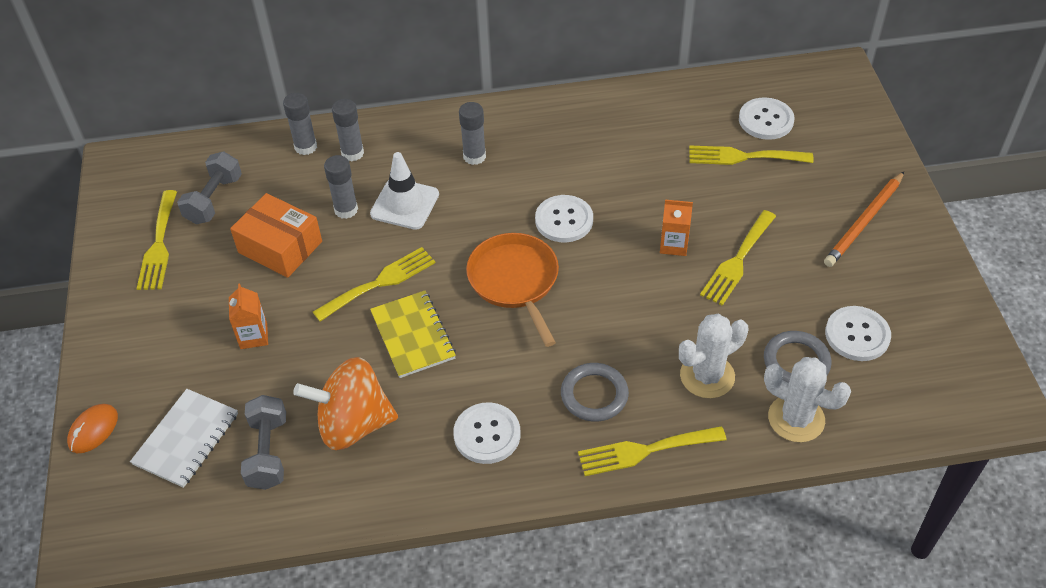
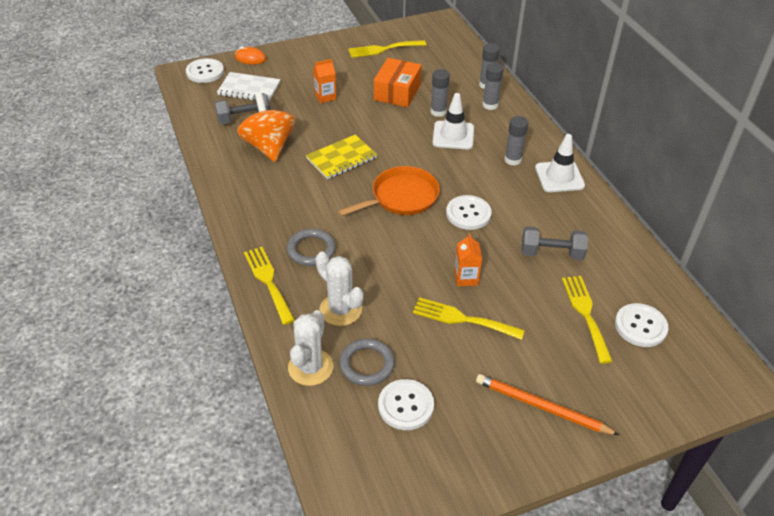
camera: 75 degrees right, 5 degrees down
(214, 200) = (426, 60): grey dumbbell -> grey dumbbell (551, 253)
(380, 282) = (381, 137): yellow fork -> none
(487, 434) = (270, 203): white button -> white button (205, 72)
(519, 122) = (559, 177): none -> white traffic cone

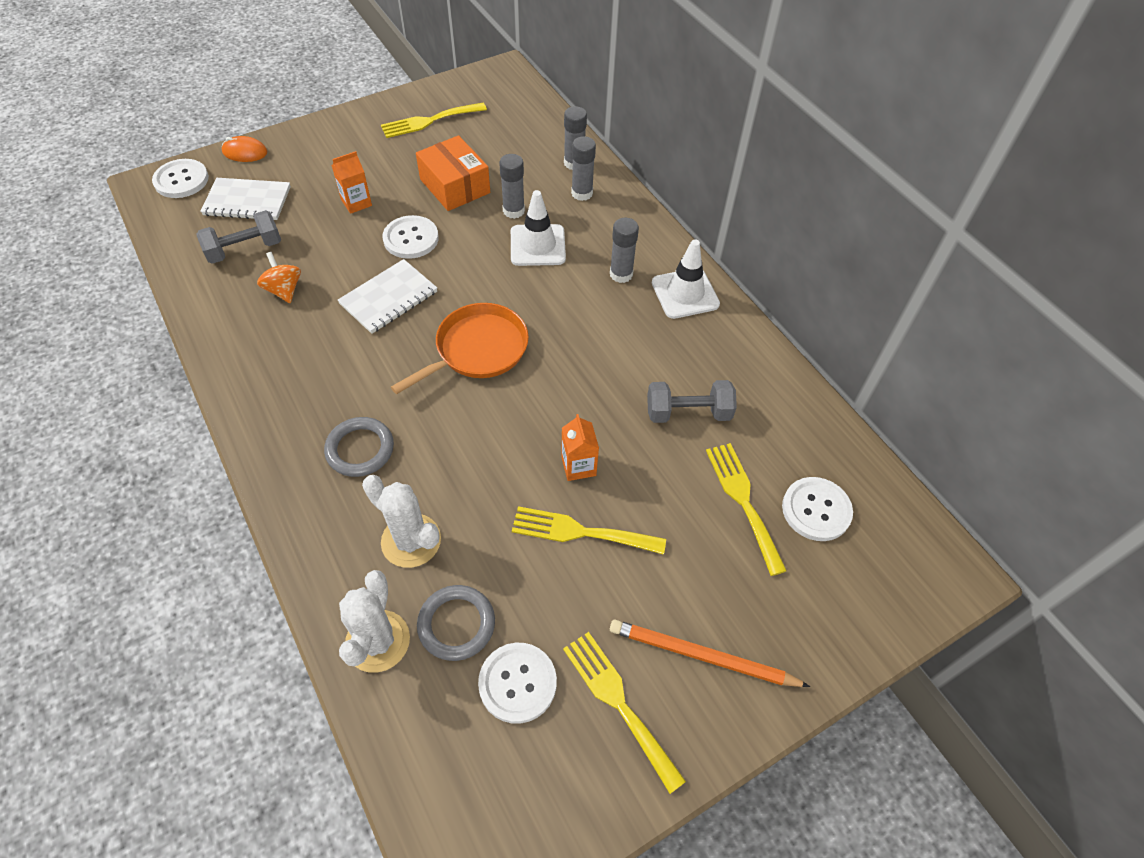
camera: 10 degrees left, 10 degrees up
(268, 281) = (303, 508): yellow fork -> yellow fork (618, 702)
(269, 146) = (284, 290): orange spinning top -> orange spinning top, size x0.54
(341, 158) = (388, 298): yellow notebook -> white notebook
(397, 92) = (455, 186): orange box -> orange box turned 45 degrees counterclockwise
(468, 214) = (571, 365): white button -> white button (411, 238)

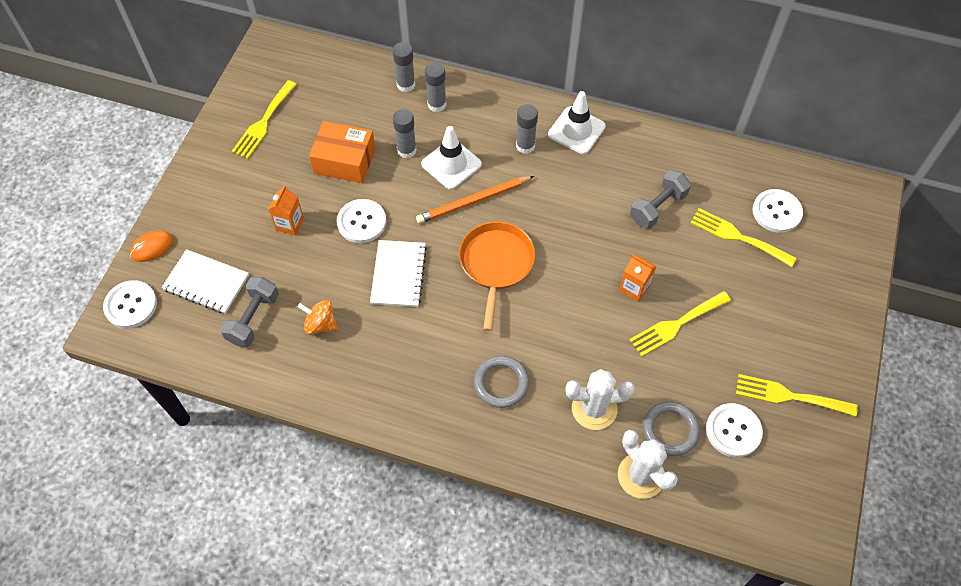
camera: 40 degrees left, 5 degrees up
(247, 201) = (206, 283): white notebook -> white notebook turned 60 degrees clockwise
(702, 656) = (802, 338): orange pencil -> orange pencil (473, 201)

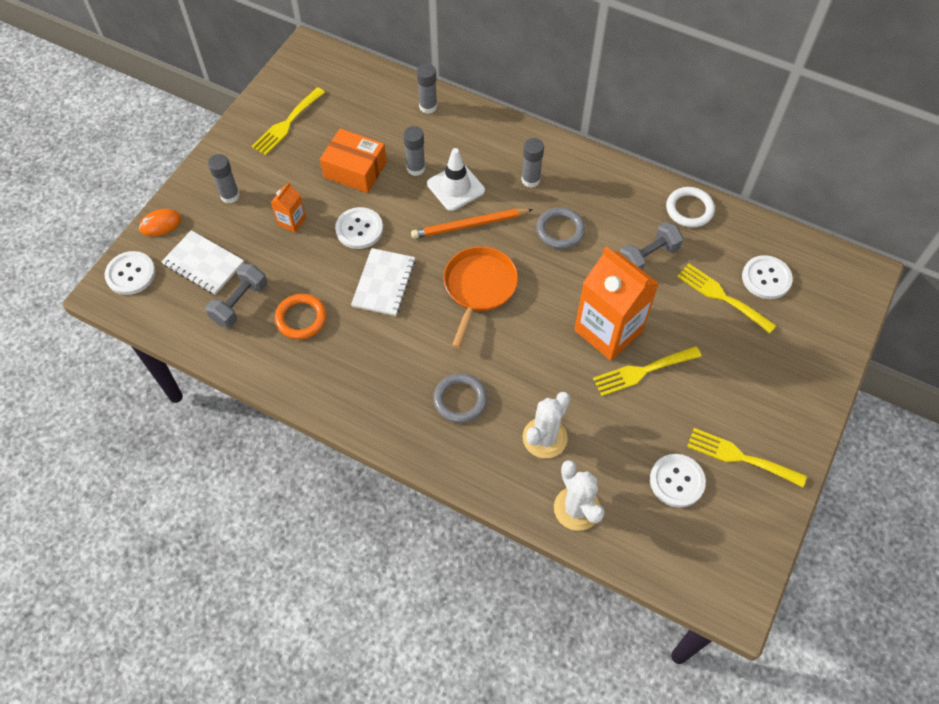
camera: 10 degrees right, 0 degrees up
(320, 324) = (301, 318): orange spinning top -> orange ring
(437, 104) = (453, 129): grey glue stick -> grey glue stick (230, 195)
(576, 130) = (584, 172): white traffic cone -> none
(594, 408) = (544, 438): white cactus -> white cactus turned 60 degrees counterclockwise
(634, 288) = (608, 330): orange carton -> orange carton, size x2.22
(670, 430) = (614, 470): grey ring -> grey ring (560, 230)
(688, 153) = (689, 209): none -> white ring

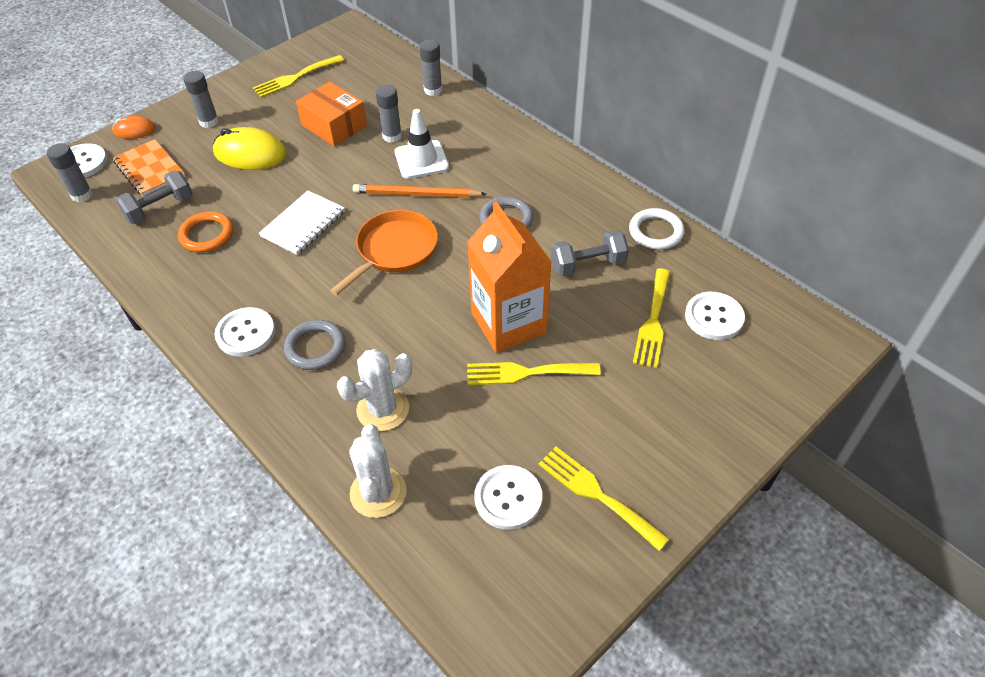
camera: 20 degrees right, 10 degrees down
(203, 264) = (149, 169): white notebook -> orange notebook
(292, 221) = (250, 154): orange carton -> yellow mouse
(359, 229) = (308, 174): white button -> white button (245, 333)
(530, 180) = (499, 169): grey glue stick -> grey glue stick (82, 195)
(721, 296) = (653, 322): yellow fork -> yellow fork turned 135 degrees counterclockwise

